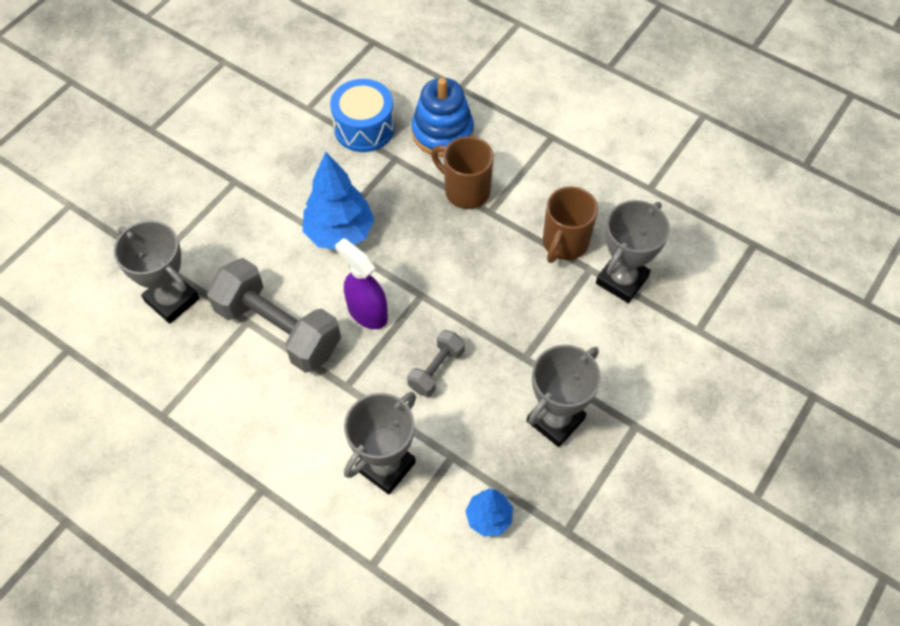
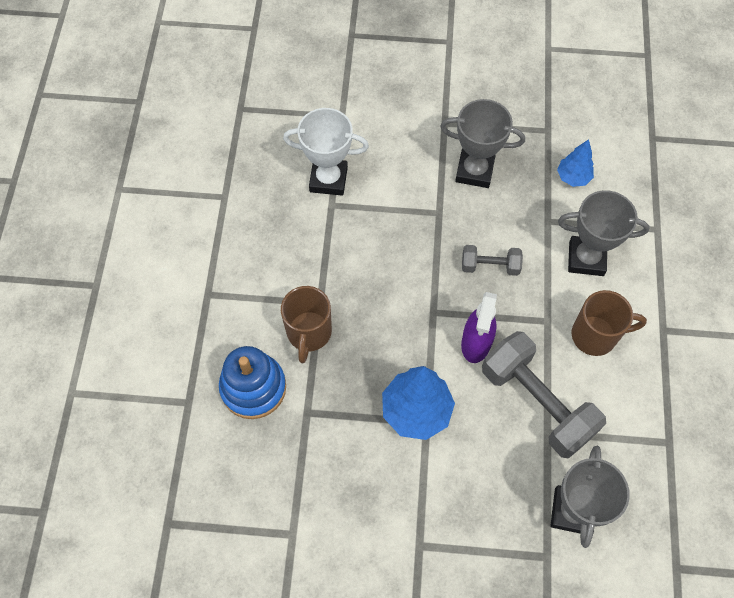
camera: 120 degrees left, 5 degrees up
(278, 329) = (537, 402): grey dumbbell -> grey dumbbell turned 45 degrees counterclockwise
(364, 128) = (287, 462): blue drum -> none
(564, 243) = (318, 233): brown mug -> brown mug (595, 335)
(621, 280) = (328, 179): grey trophy -> white trophy

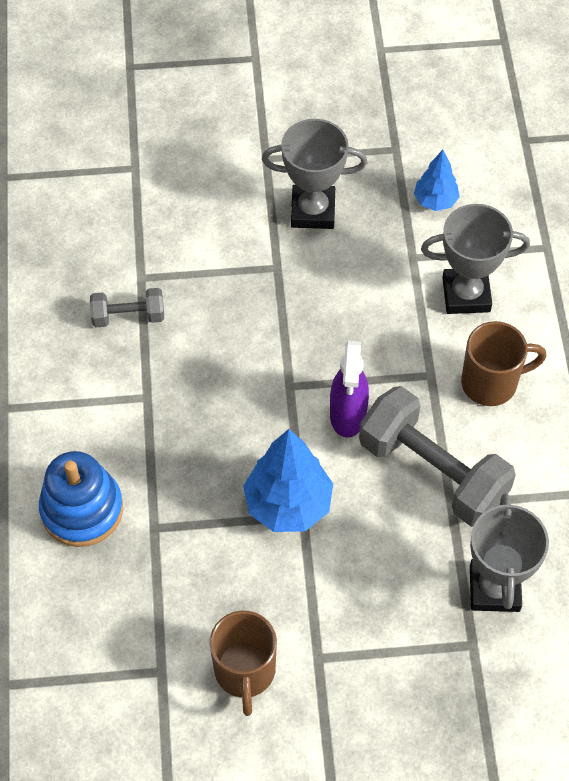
camera: 10 degrees left, 5 degrees down
(309, 333) = (139, 435): brown mug -> brown mug (245, 672)
(328, 179) = (131, 247): white trophy -> none
(490, 266) = (350, 321): grey dumbbell -> grey dumbbell (128, 316)

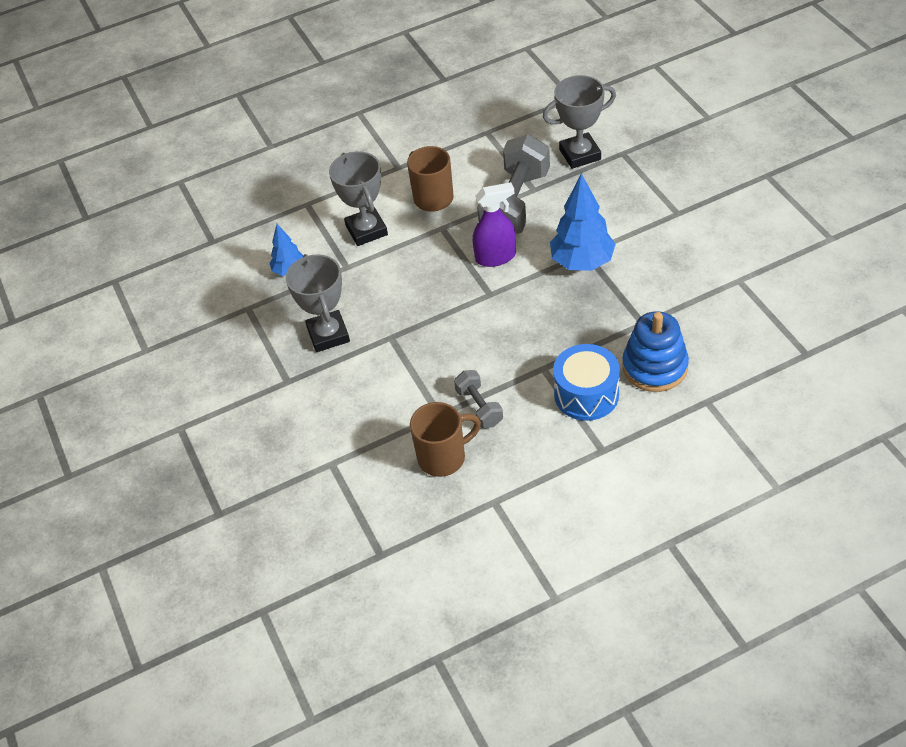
camera: 105 degrees left, 10 degrees down
(85, 424) = (586, 394): none -> blue drum
(245, 672) = (710, 241): brown mug -> brown mug (443, 457)

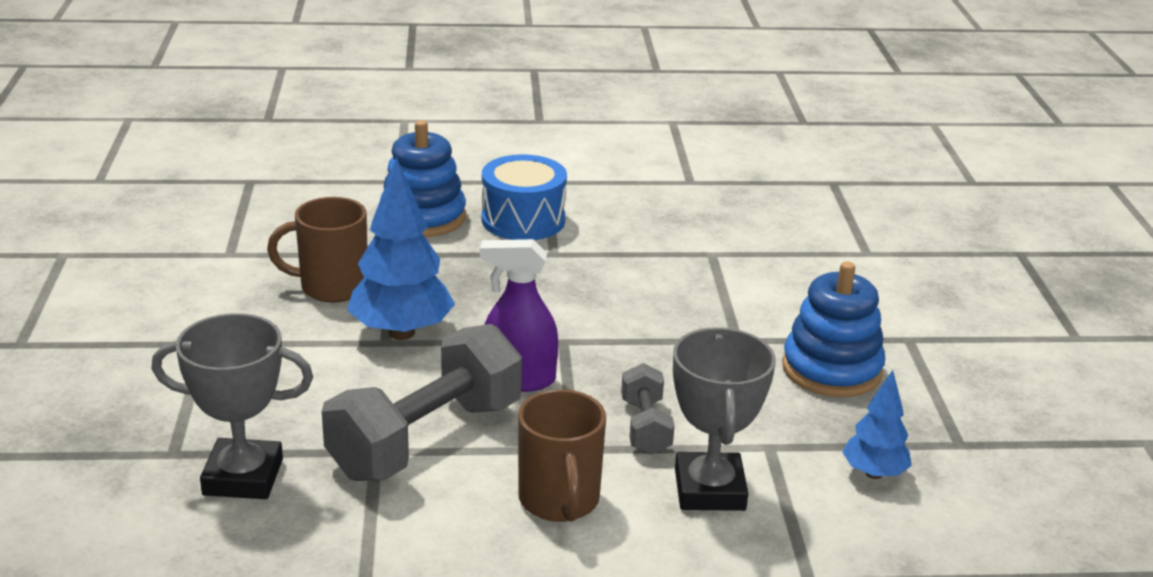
camera: 165 degrees left, 20 degrees down
(328, 335) = (831, 369): grey trophy -> blue stacking toy
(443, 457) = (727, 222): brown mug -> brown mug (331, 287)
(479, 407) = (658, 245): grey dumbbell -> grey dumbbell (645, 427)

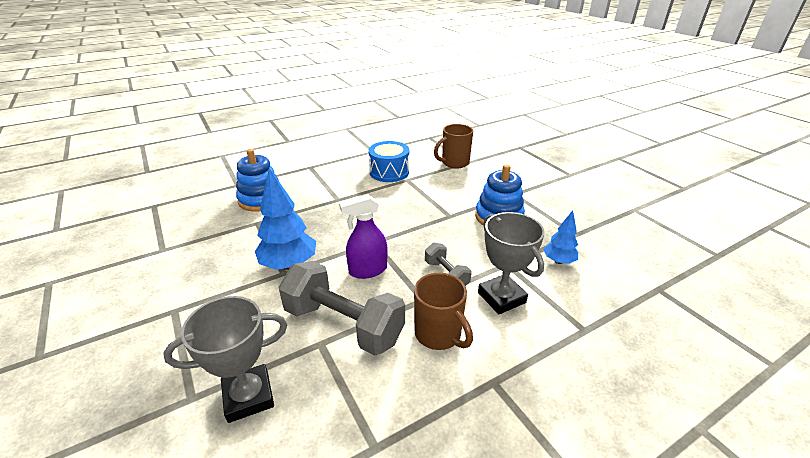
camera: 25 degrees left, 5 degrees up
(331, 287) = (234, 251): brown mug -> brown mug (454, 163)
(426, 439) = (343, 324): grey dumbbell -> grey dumbbell turned 75 degrees counterclockwise
(523, 220) = (312, 187): blue drum -> blue drum (389, 172)

